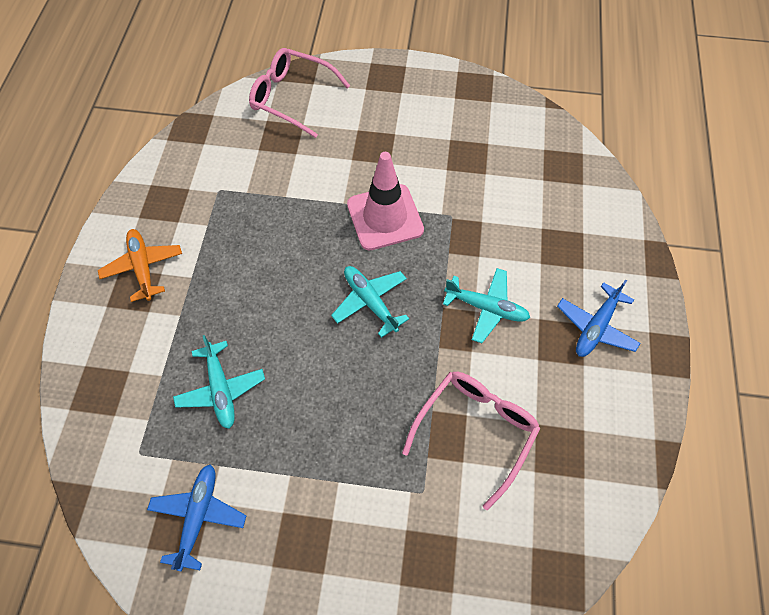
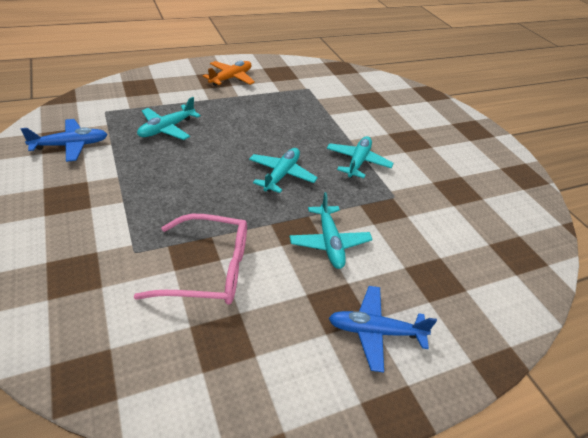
camera: 55 degrees right, 20 degrees down
(292, 98) = (406, 96): pink glasses -> none
(385, 217) = (358, 162): pink traffic cone -> turquoise plane

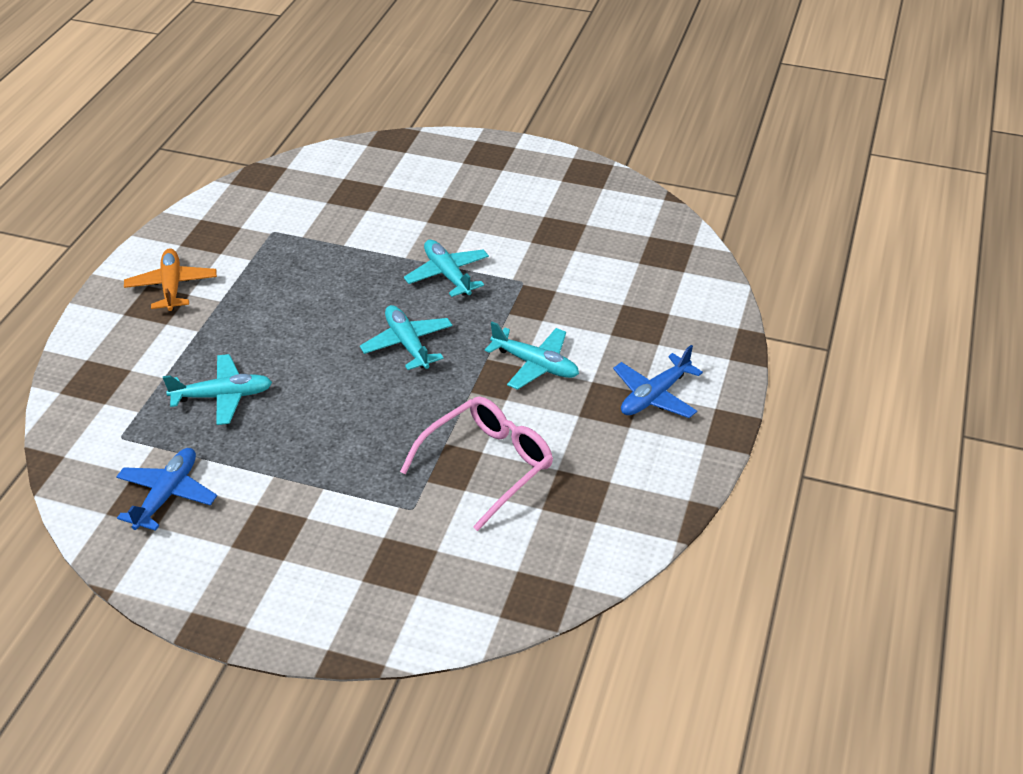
camera: 45 degrees left, 0 degrees up
(167, 129) = (223, 396): turquoise plane -> turquoise plane turned 90 degrees counterclockwise

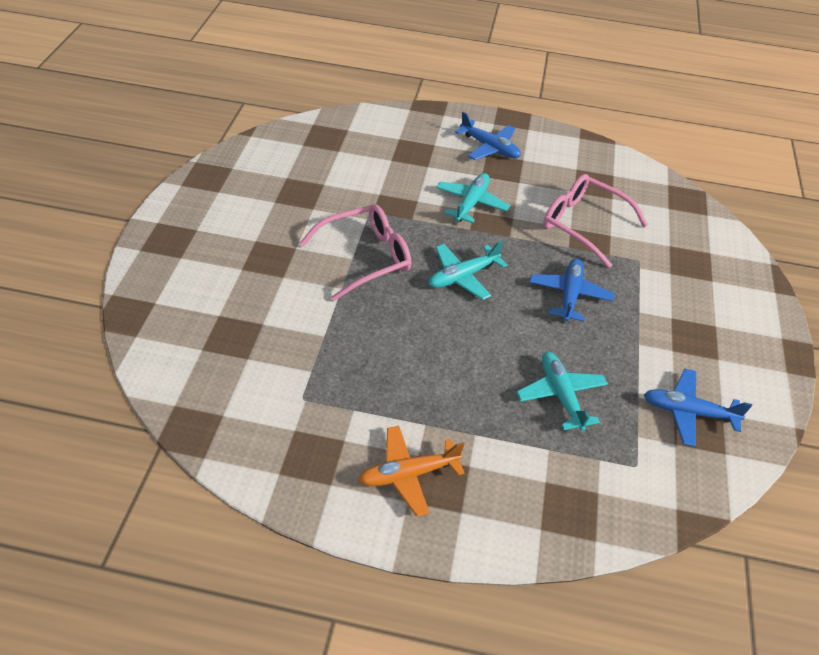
camera: 100 degrees left, 5 degrees up
(363, 428) = (569, 295): none -> blue plane
(447, 275) = (365, 257): turquoise plane -> pink glasses

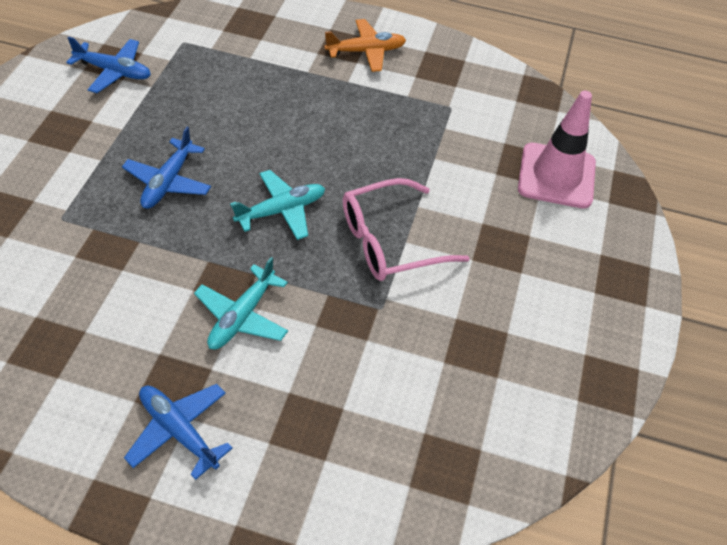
camera: 175 degrees left, 5 degrees up
(200, 325) = (556, 176): none -> pink traffic cone
(561, 395) = (222, 92): turquoise plane -> none
(584, 225) = (101, 273): pink glasses -> none

